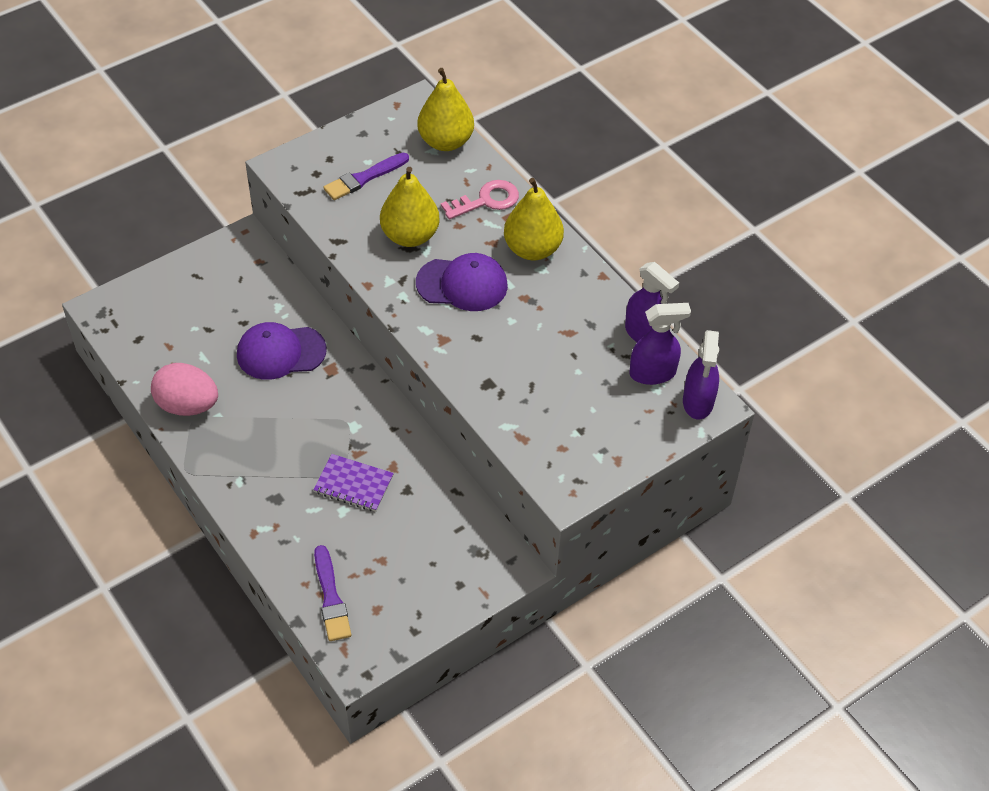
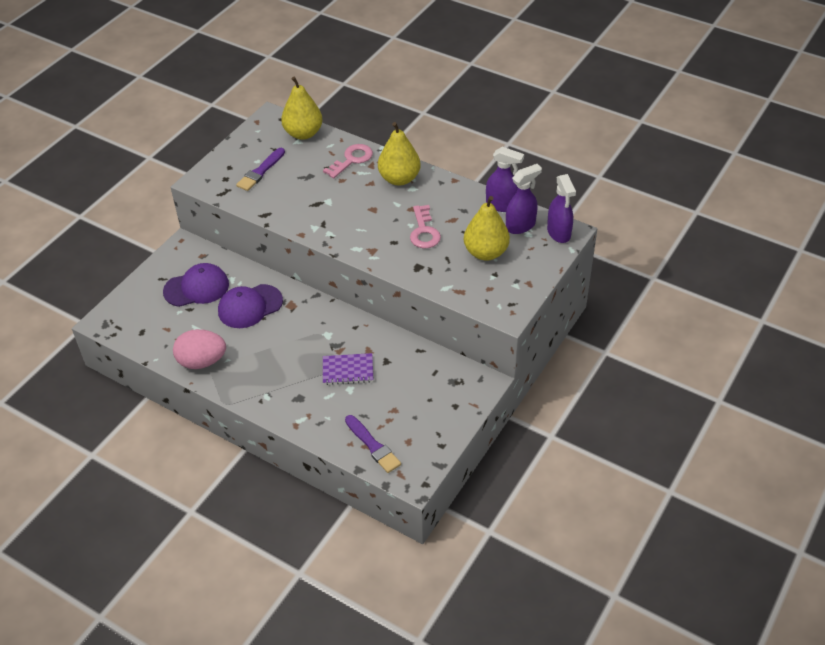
camera: 20 degrees left, 5 degrees down
(410, 236) = (312, 196): yellow pear -> yellow pear (485, 252)
(462, 284) = (365, 214): purple cap -> purple cap (196, 288)
(523, 336) = (424, 231): none -> pink key

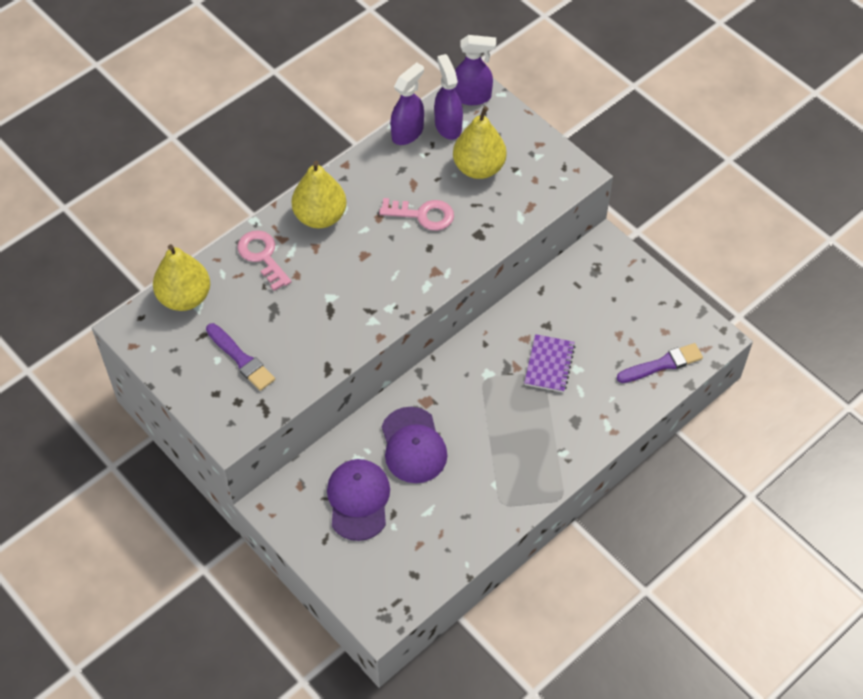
camera: 75 degrees left, 10 degrees up
(202, 361) = (488, 512): pink egg -> none

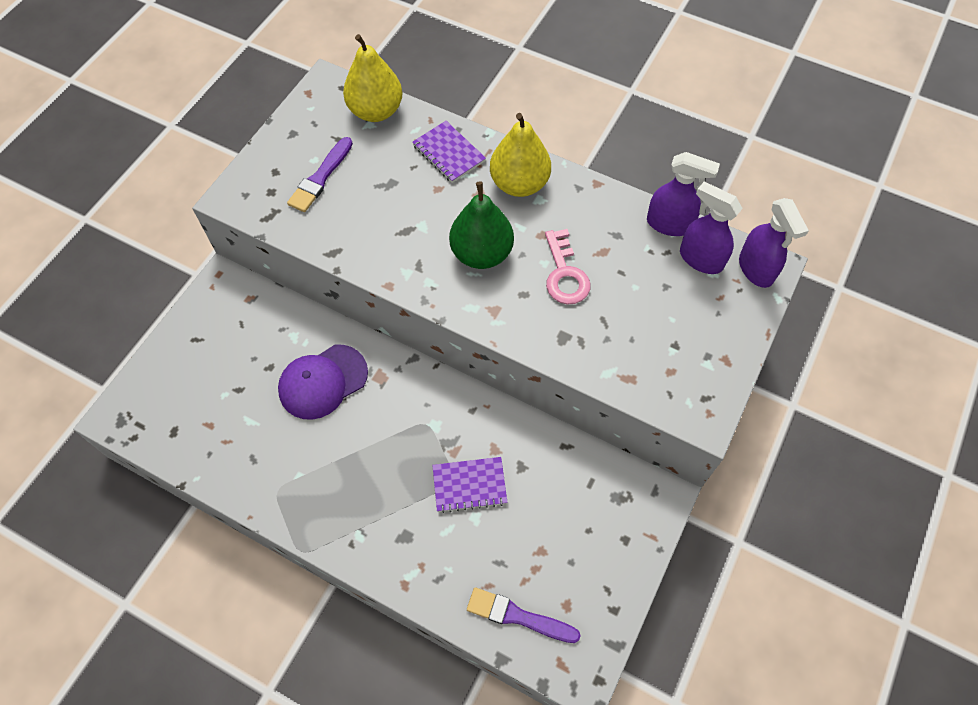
camera: 70 degrees right, 5 degrees up
(262, 256) = (448, 153): pink key -> purple notebook
(358, 500) = (246, 353): purple cap -> none
(378, 263) = (481, 253): none -> green pear
(448, 126) = (700, 259): purple spray bottle -> purple spray bottle turned 105 degrees counterclockwise
(479, 168) = (657, 308): yellow pear -> none
(662, 364) = (518, 616): purple brush -> purple brush turned 150 degrees clockwise

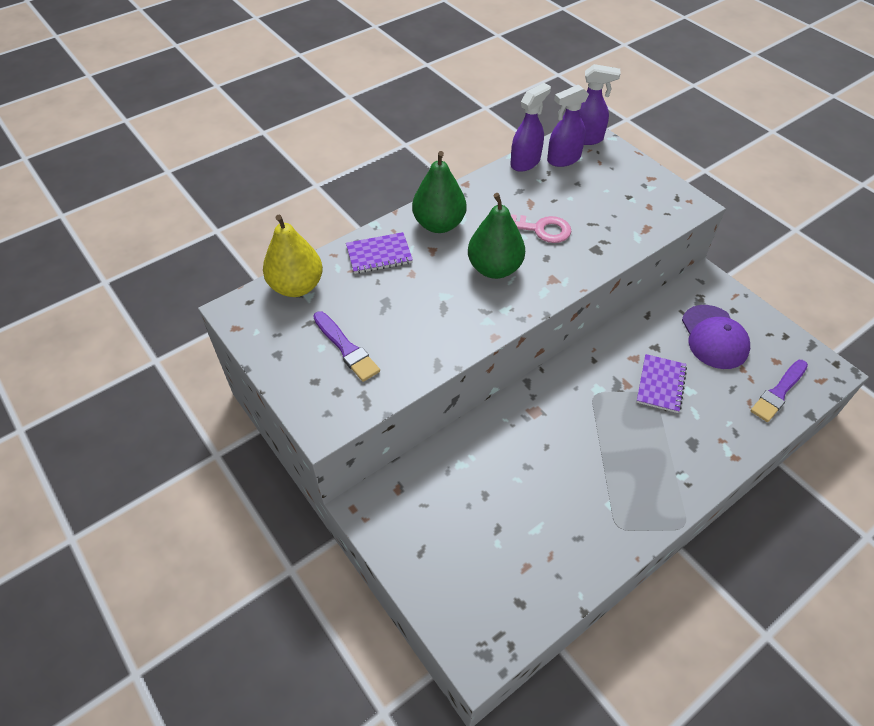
camera: 65 degrees left, 10 degrees down
(323, 382) = (521, 456): purple cap -> purple cap (714, 337)
(519, 184) = (439, 224): yellow pear -> green pear

